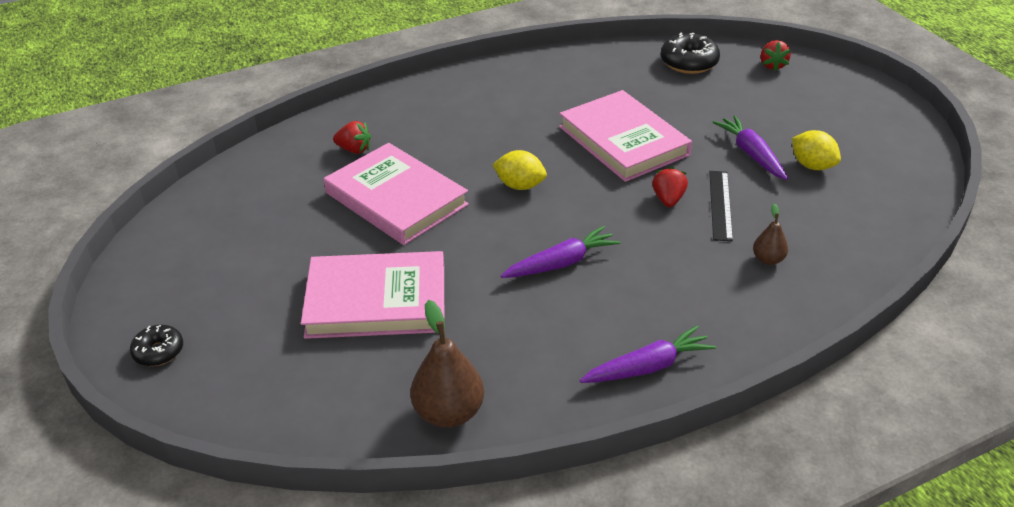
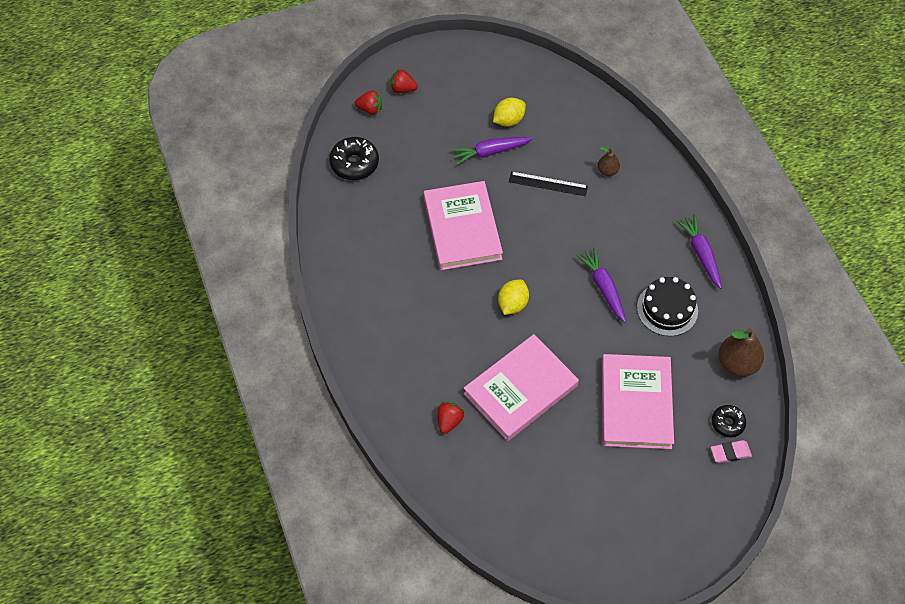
camera: 85 degrees left, 20 degrees up
(158, 351) = (681, 543): black donut -> black donut (727, 423)
(292, 404) = (730, 453): none -> pink eraser
(537, 329) = (667, 309): none -> black cake
(623, 141) = (462, 228): pink book -> pink book turned 75 degrees counterclockwise
(668, 199) = (539, 213): red strawberry -> red strawberry (402, 89)

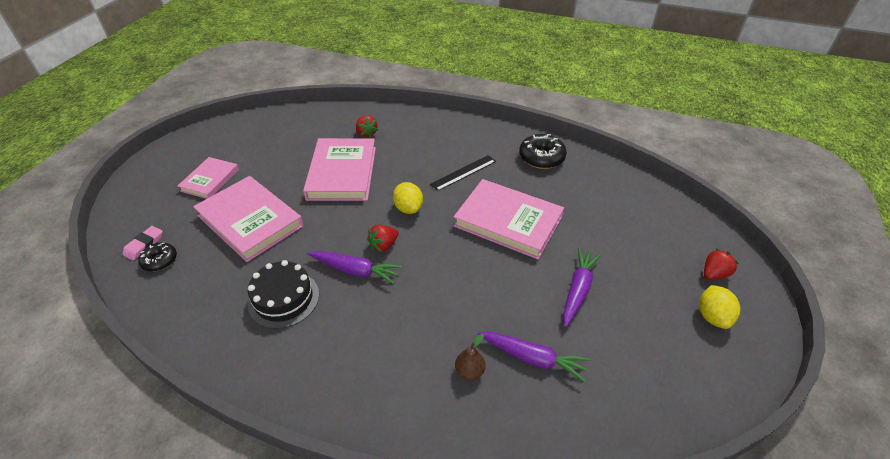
camera: 130 degrees right, 15 degrees down
(354, 163) = (635, 198): black donut -> black donut (541, 158)
(370, 109) = (698, 238): red strawberry -> red strawberry (383, 245)
(508, 120) = (610, 331): yellow lemon -> yellow lemon (712, 316)
(548, 184) = (500, 308): black ruler -> black ruler (463, 173)
(632, 489) = (210, 180): none -> pink book
(701, 254) = (294, 374): purple carrot -> purple carrot (533, 358)
(737, 363) = (180, 307): brown pear -> none

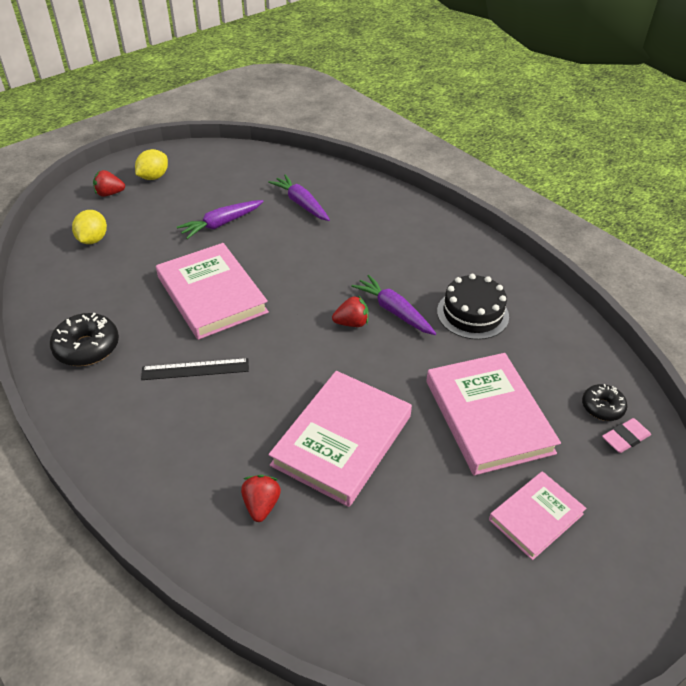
camera: 150 degrees left, 0 degrees up
(408, 208) = (297, 352): yellow lemon -> yellow lemon (93, 239)
(469, 371) = (351, 214): brown pear -> none

